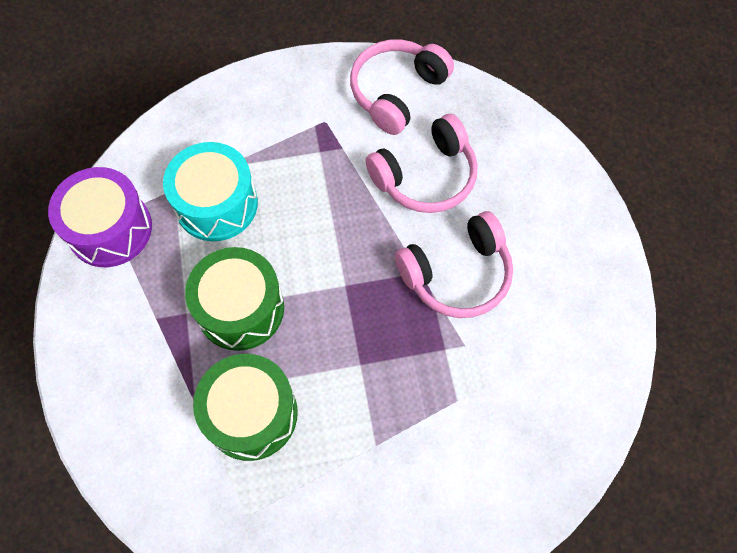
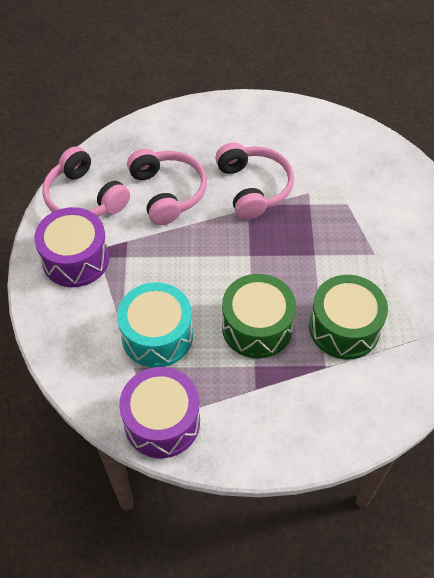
camera: 80 degrees left, 10 degrees down
(308, 103) = (75, 259): none -> purple drum

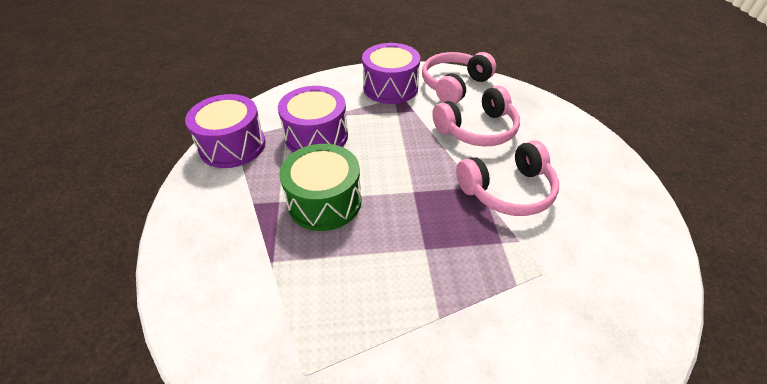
camera: 85 degrees right, 10 degrees down
(157, 335) = (316, 136): turquoise drum -> purple drum
(344, 328) = (322, 281): green drum -> none

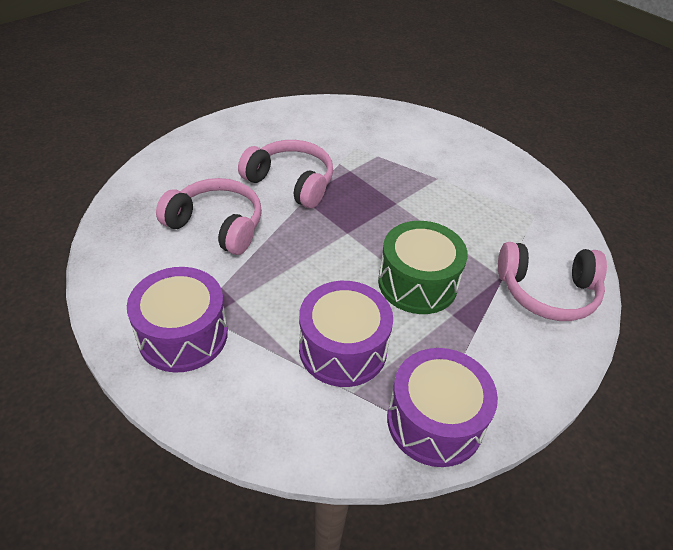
camera: 130 degrees left, 0 degrees up
(454, 85) = (133, 275): pink headphones -> pink headphones (547, 292)

